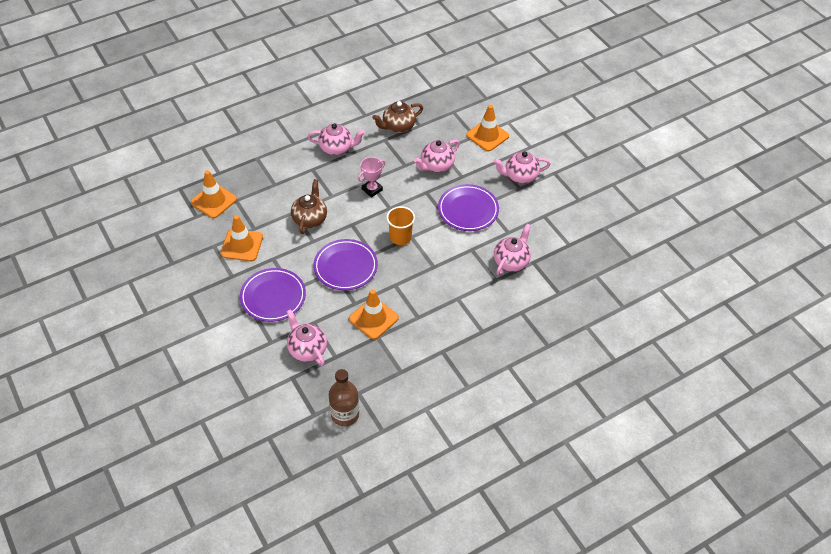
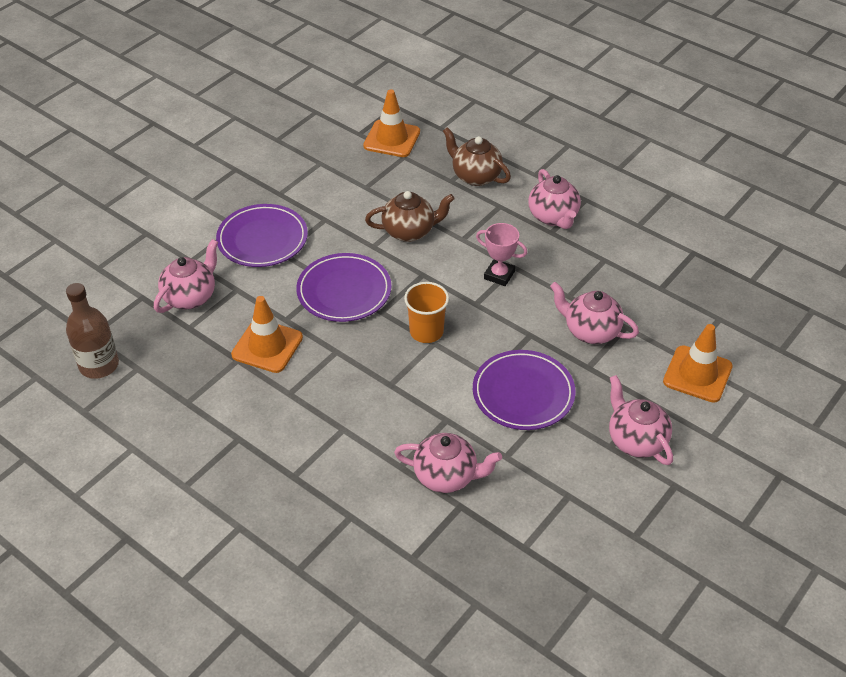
camera: 70 degrees right, 5 degrees down
(242, 245) = (332, 185): orange traffic cone -> none
(398, 126) = (641, 266): brown teapot -> brown teapot (475, 176)

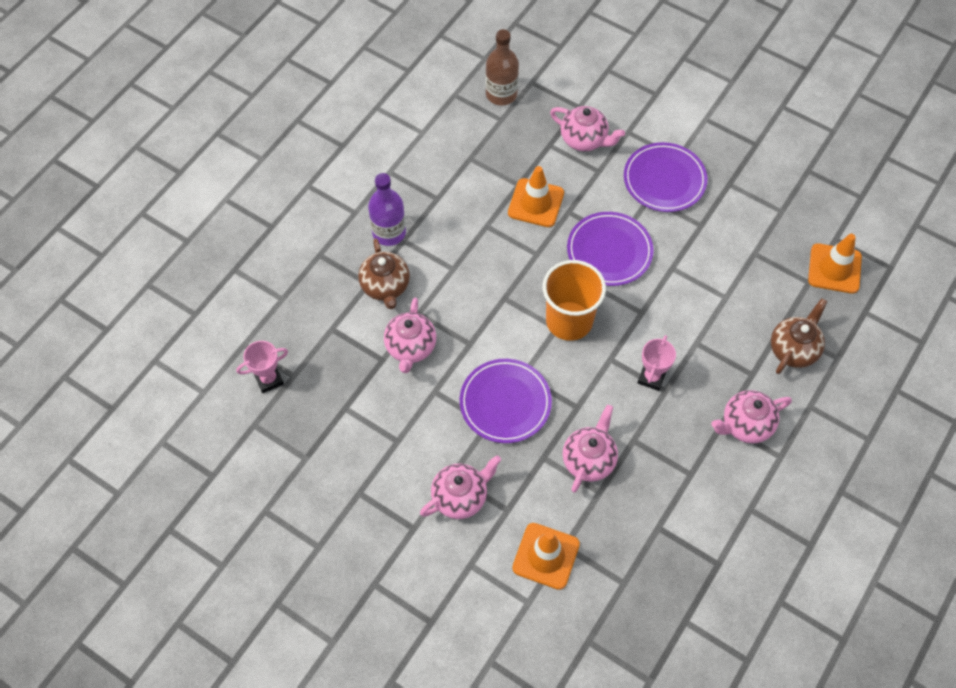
camera: 85 degrees right, 15 degrees up
(279, 491) = (389, 232): none -> purple bottle
(409, 231) = (698, 296): brown teapot -> brown teapot (385, 286)
(426, 331) = (569, 321): orange cup -> orange cup, size x1.53
(480, 632) = (269, 379): none -> pink trophy

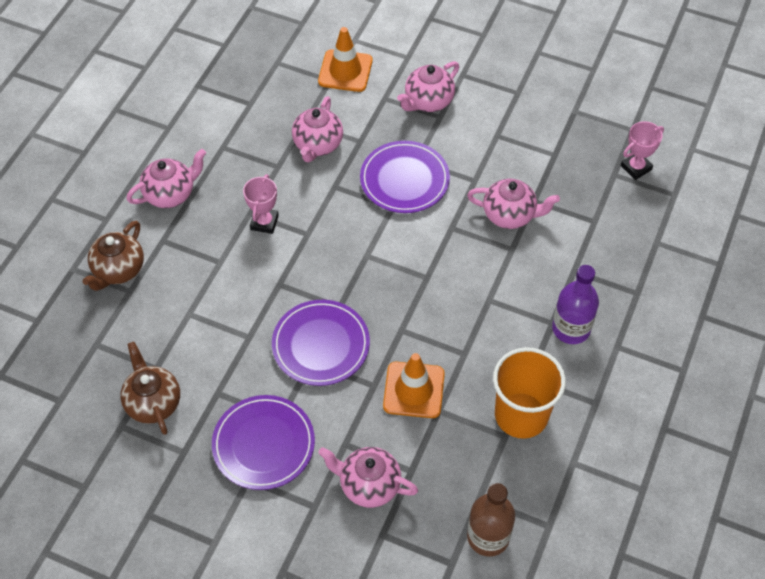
camera: 170 degrees right, 5 degrees down
(385, 286) = (555, 270): brown teapot -> brown teapot (153, 402)
(410, 347) = (510, 215): pink teapot -> pink teapot turned 105 degrees clockwise
(569, 321) = (354, 264): orange cup -> orange cup (521, 415)
(834, 268) = (65, 364): orange traffic cone -> none

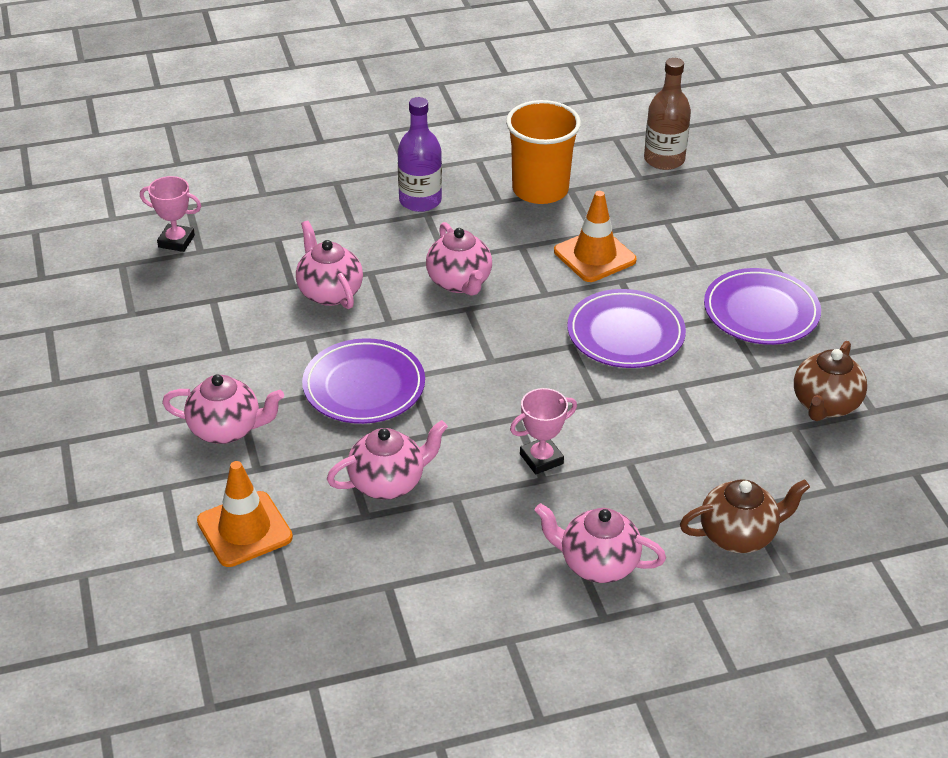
camera: 130 degrees left, 15 degrees down
(368, 485) = (710, 236): pink teapot -> pink teapot (459, 282)

